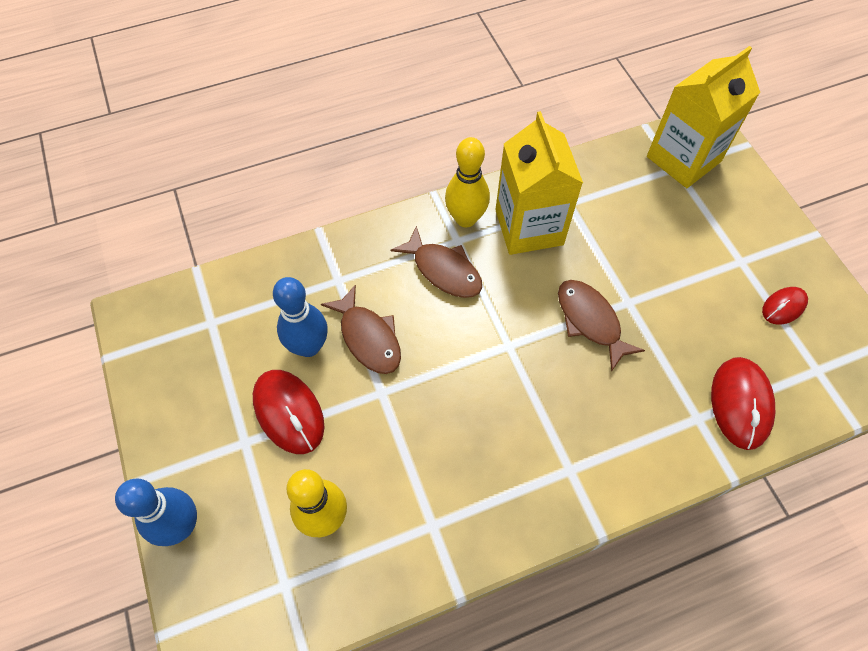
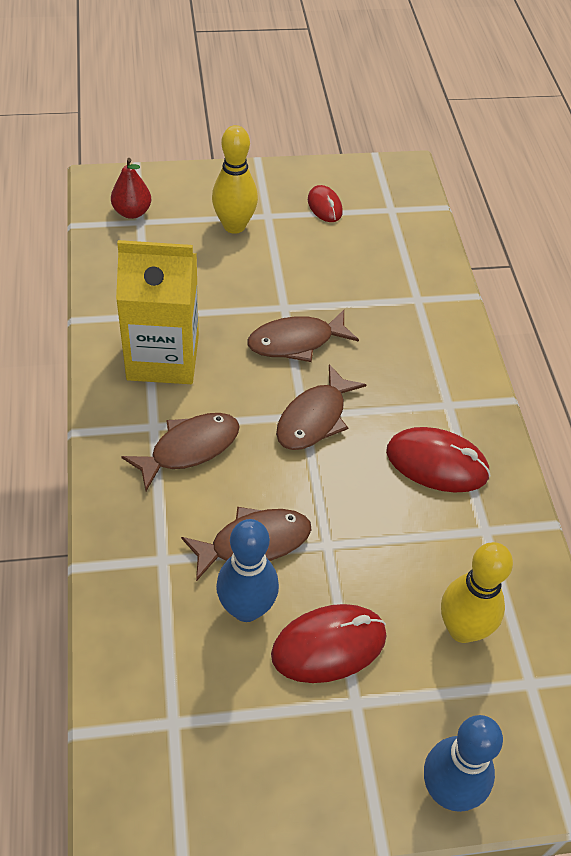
camera: 80 degrees left, 10 degrees down
(465, 218) = (127, 410): yellow bowling pin -> yellow bowling pin (234, 226)
(508, 355) = (314, 418): none -> brown fish
(683, 159) = (132, 212): yellow carton -> red pear
(740, 404) = (410, 267): red mouse -> red mouse (437, 463)

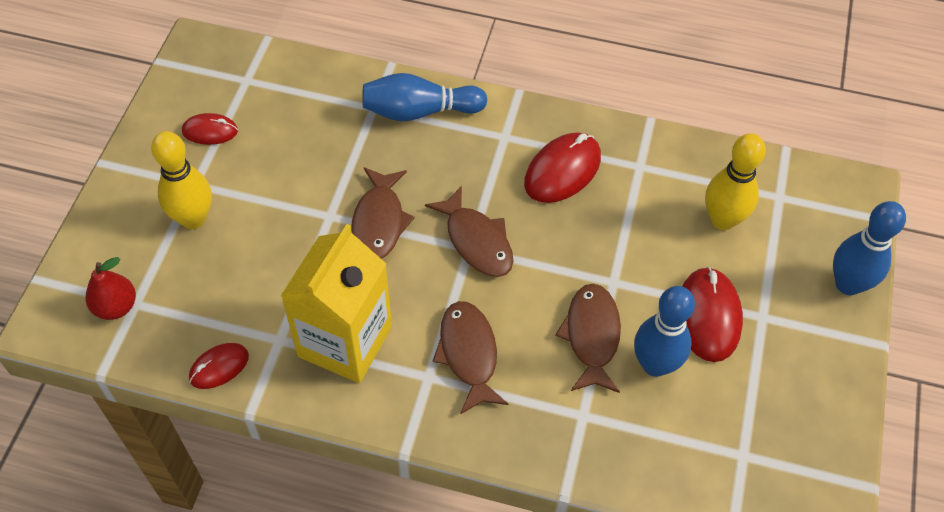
camera: 65 degrees left, 5 degrees up
(104, 288) = (219, 367): none -> red mouse
(435, 332) = (419, 111): none -> blue bowling pin

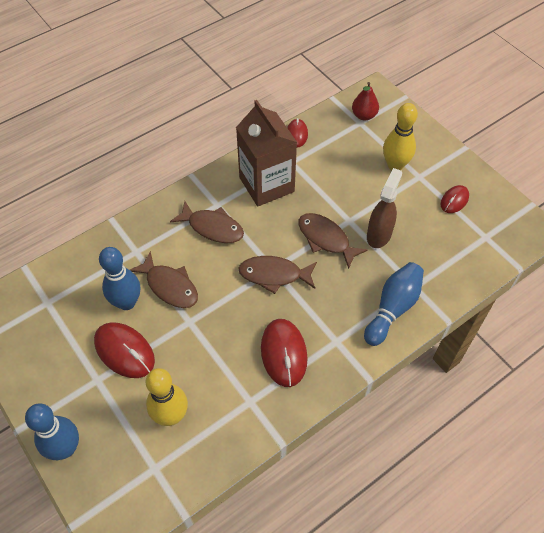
camera: 130 degrees right, 0 degrees up
(327, 175) = (379, 234): none -> brown spray bottle
(345, 341) = (266, 184): yellow carton -> brown carton

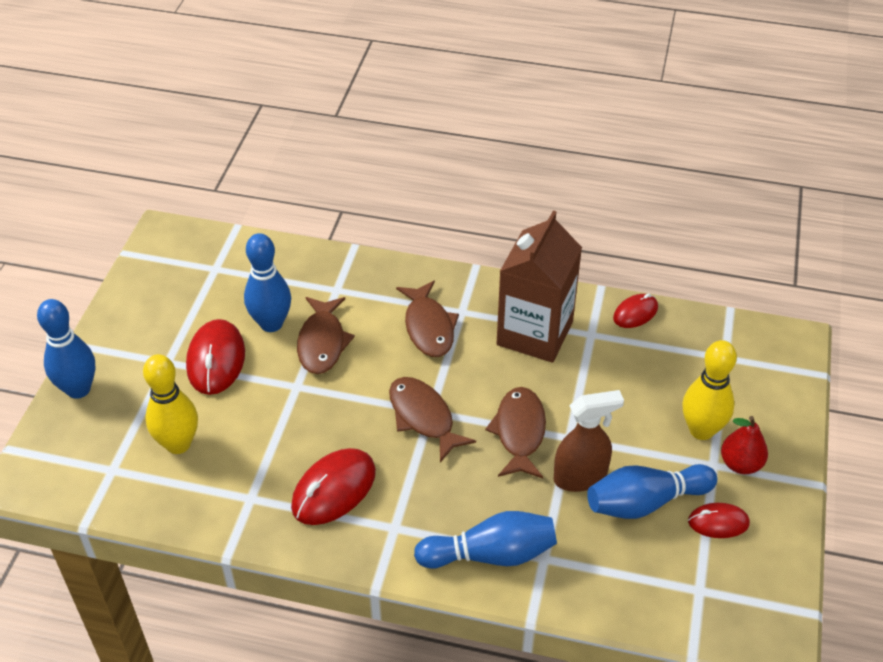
camera: 50 degrees right, 10 degrees down
(364, 115) = (740, 354): red pear -> red pear (740, 464)
(417, 219) = (645, 502): none -> blue bowling pin

